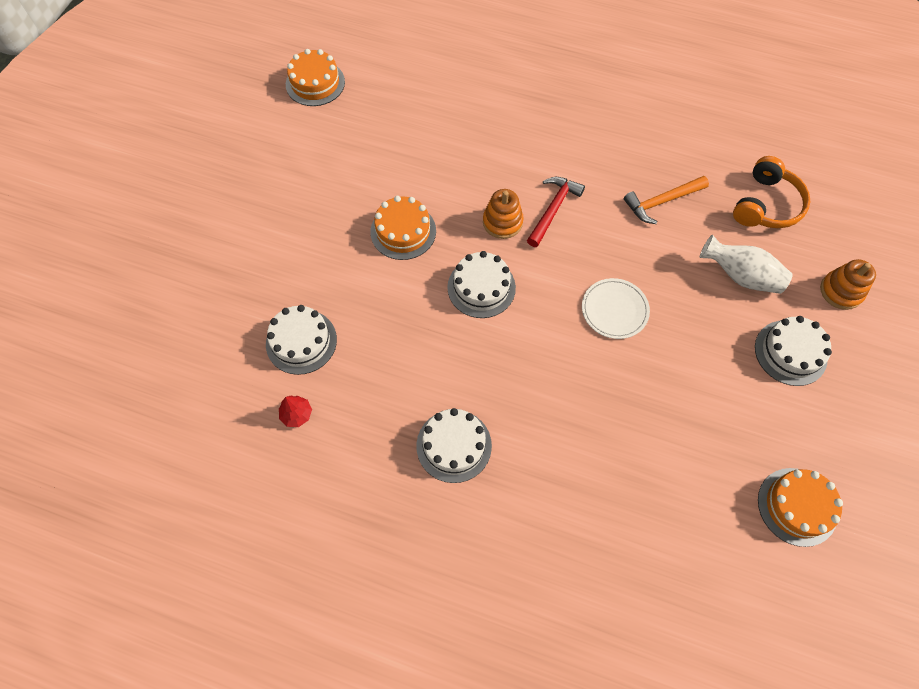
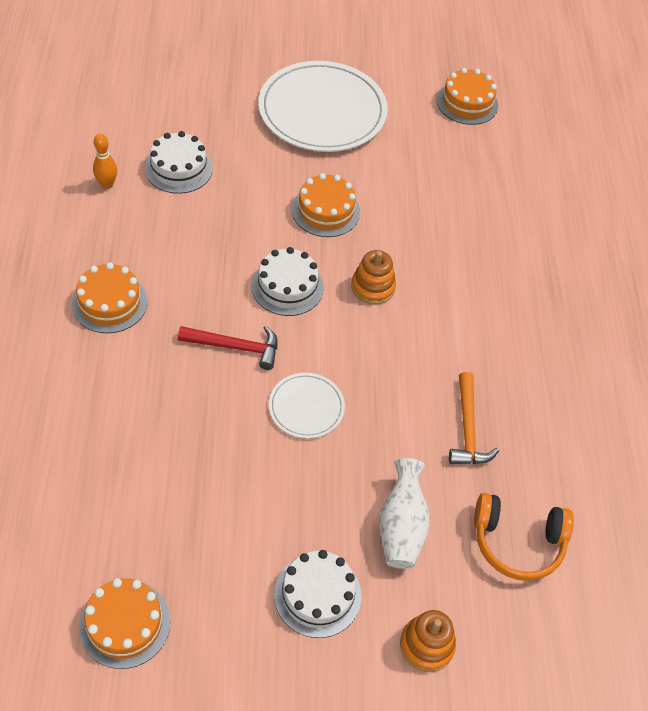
camera: 65 degrees right, 10 degrees down
(276, 197) = (322, 111): none -> white plate
(297, 414) = (107, 184): red tree -> orange bowling pin
(454, 445) = (109, 303): white cake -> orange cake
(553, 209) = (409, 327): red hammer -> red hammer (235, 347)
(662, 202) = (468, 429): orange hammer -> orange hammer turned 135 degrees counterclockwise

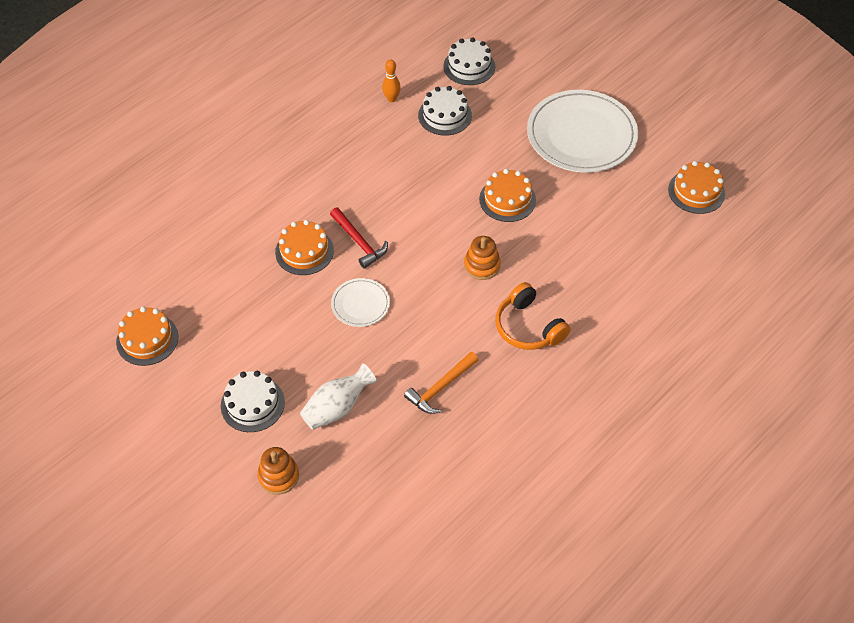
camera: 50 degrees right, 0 degrees up
(109, 303) = (318, 169): orange cake -> orange cake (304, 251)
(287, 286) = (429, 229): white cake -> white cake (469, 66)
(517, 542) = (393, 470): orange headphones -> orange headphones (528, 327)

